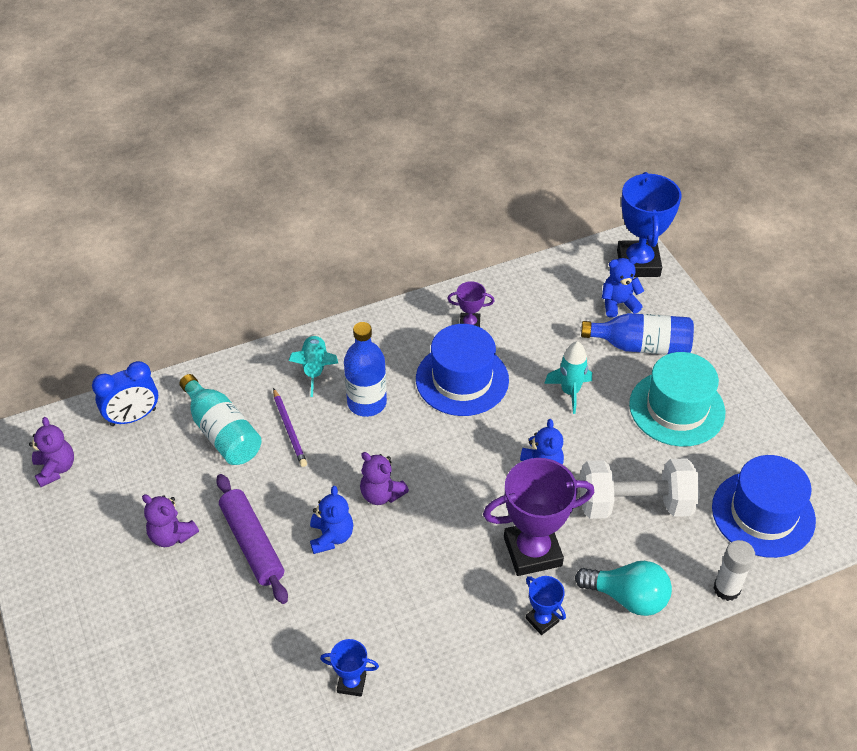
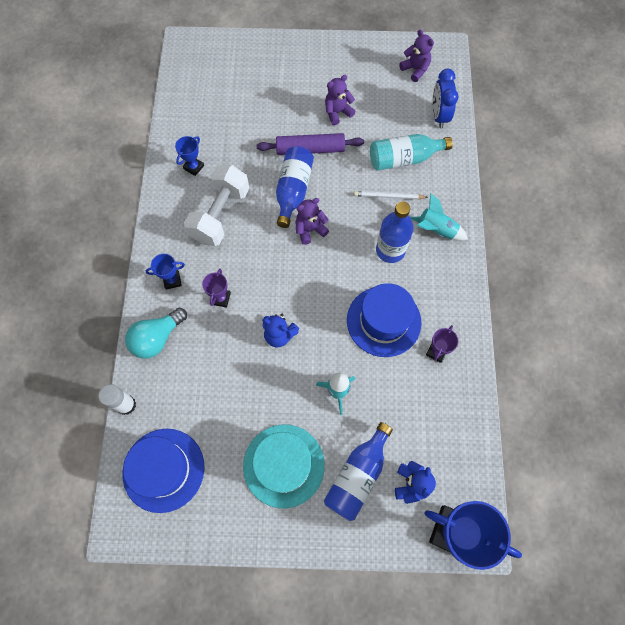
camera: 115 degrees right, 20 degrees up
(55, 469) = (415, 70): purple teddy bear -> purple teddy bear turned 135 degrees counterclockwise
(289, 429) = (388, 196): purple pencil -> white pencil
(331, 536) = (293, 191): blue teddy bear -> blue bottle
(532, 551) = (220, 298): purple trophy -> purple trophy, size x0.49
(634, 504) = (220, 383): white dumbbell -> white dumbbell (220, 215)

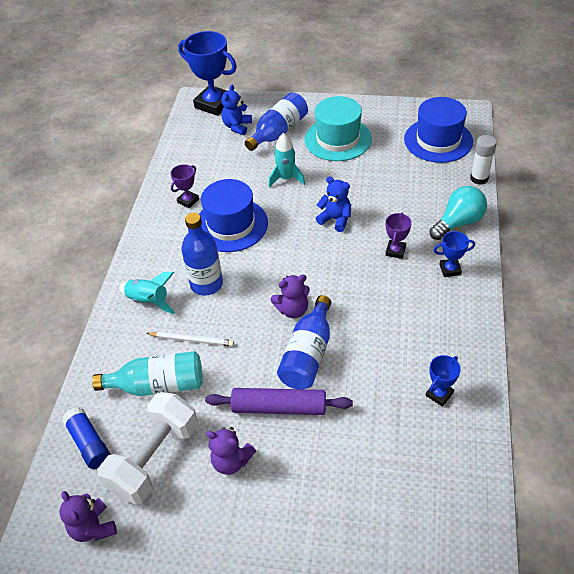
camera: 170 degrees left, 20 degrees down
(220, 215) = (399, 332): white dumbbell -> white dumbbell (154, 458)
(337, 112) = (231, 461): purple teddy bear -> purple teddy bear turned 45 degrees clockwise
(439, 116) = (89, 443): blue clock -> blue glue stick

